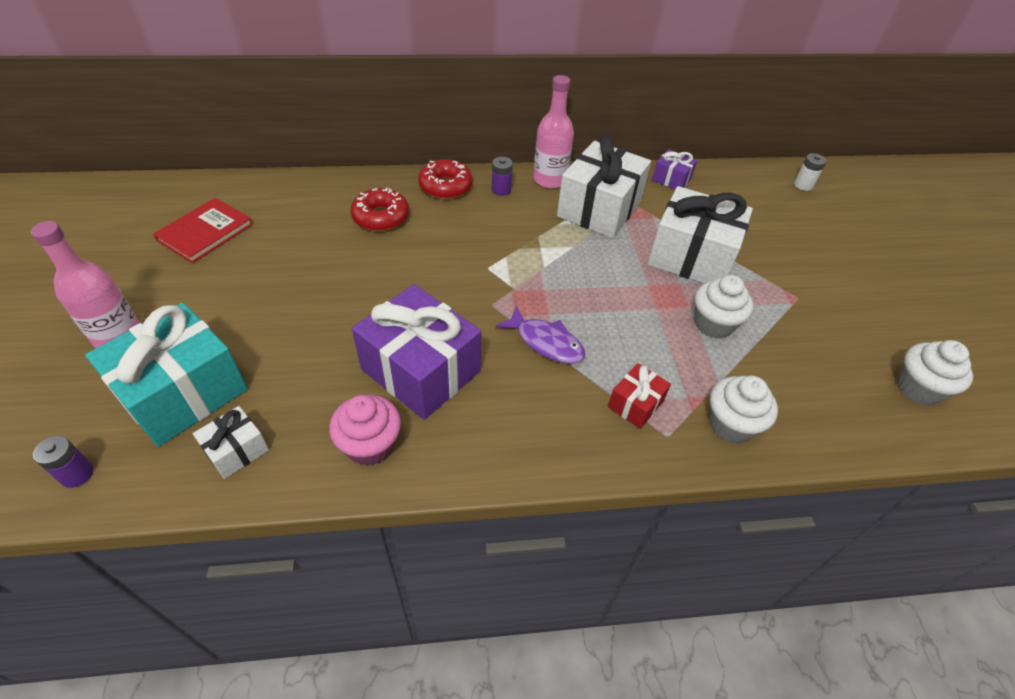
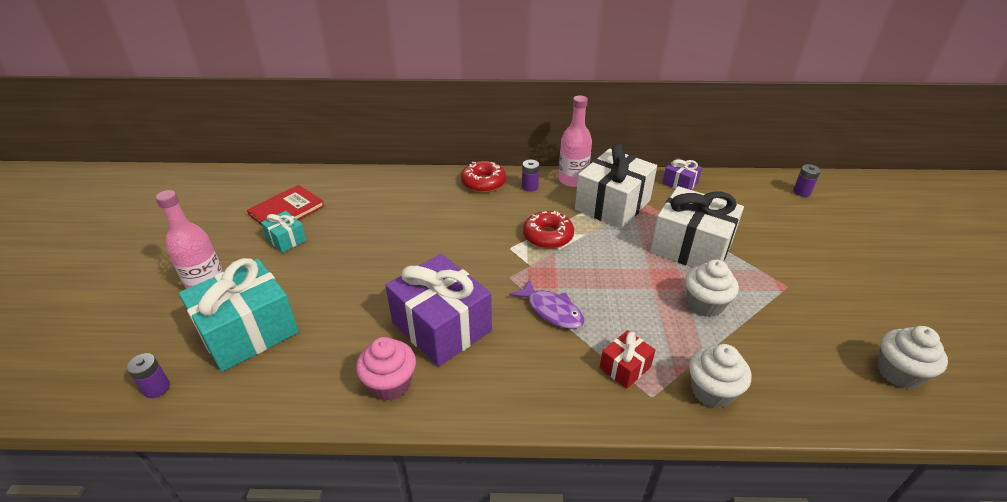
camera: 10 degrees right, 10 degrees down
(211, 271) = (286, 239): none -> turquoise gift
(236, 450) = (282, 379): white gift -> none
(381, 217) = (427, 204): red donut -> red donut (548, 236)
(803, 185) = (801, 192): white battery -> purple battery

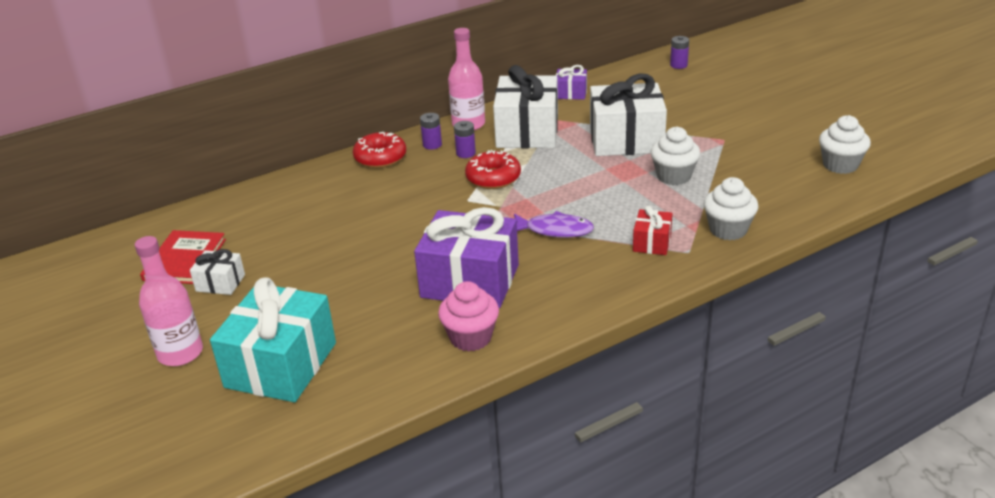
camera: 30 degrees left, 5 degrees down
(157, 388) = (241, 443): purple battery -> purple battery (465, 153)
(286, 239) = (220, 283): turquoise gift -> white gift

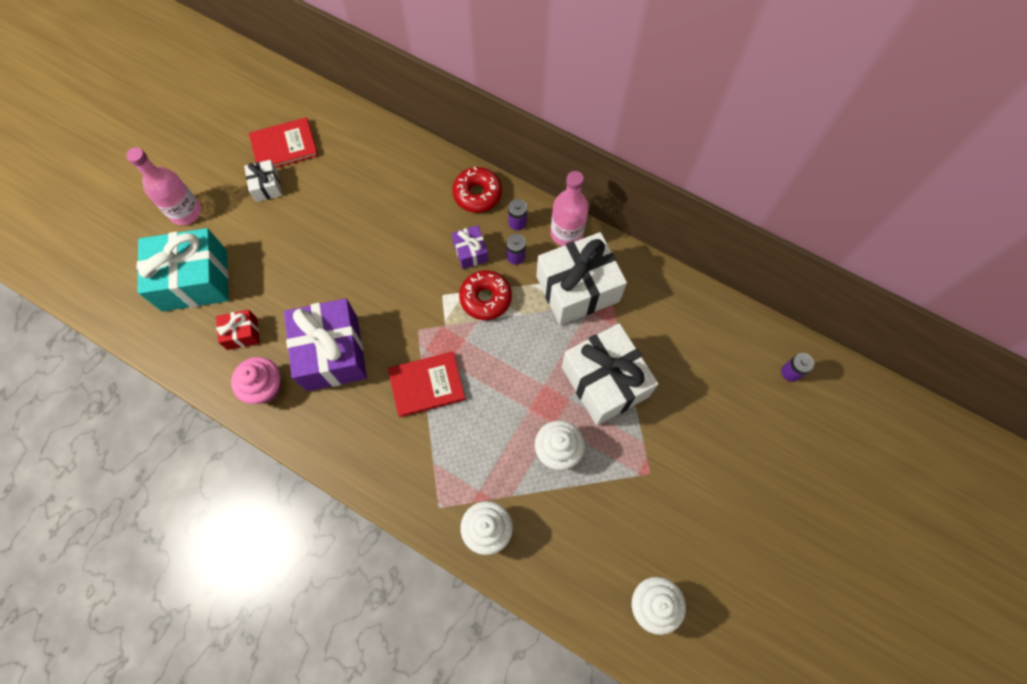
camera: 60 degrees right, 35 degrees up
(555, 230) = (427, 385): purple fish -> red book
(571, 93) = (672, 293): purple gift -> purple gift (470, 252)
(652, 242) = (440, 471): red gift -> red gift (242, 333)

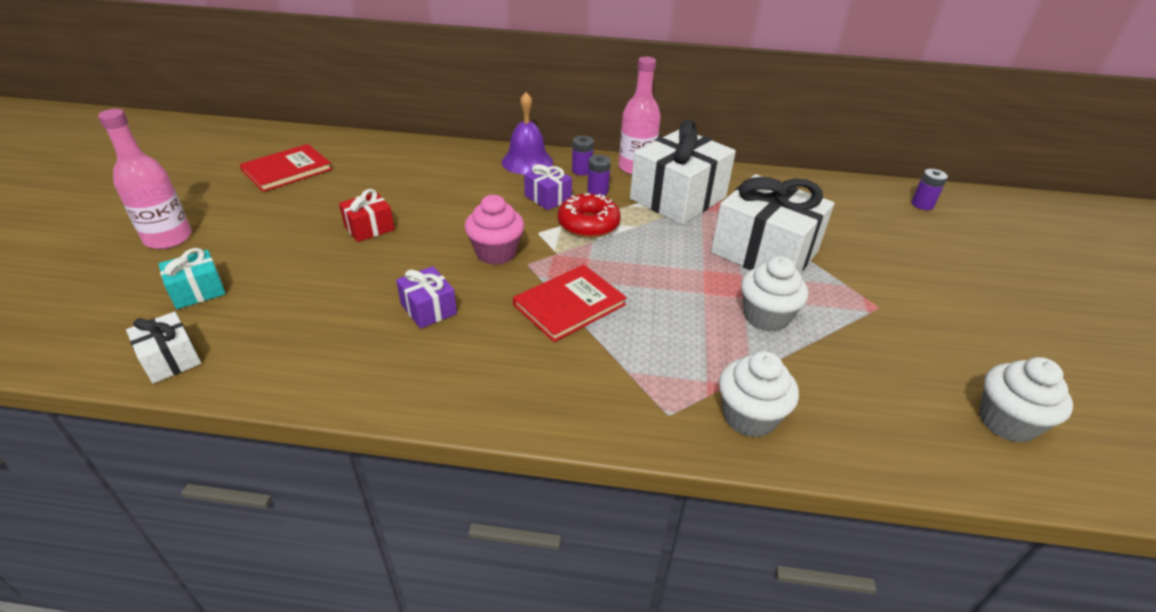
camera: 25 degrees left, 30 degrees down
(194, 280) = (198, 291): turquoise gift -> turquoise gift, size x0.48
(242, 333) = (288, 322): red gift -> red gift (369, 228)
(265, 387) = (346, 365): pink cupcake -> pink cupcake (496, 253)
(266, 186) = (276, 200): white gift -> white gift (171, 359)
(332, 353) = (428, 309): purple gift -> purple gift, size x0.48
(477, 194) = (527, 162): red donut -> purple bell

